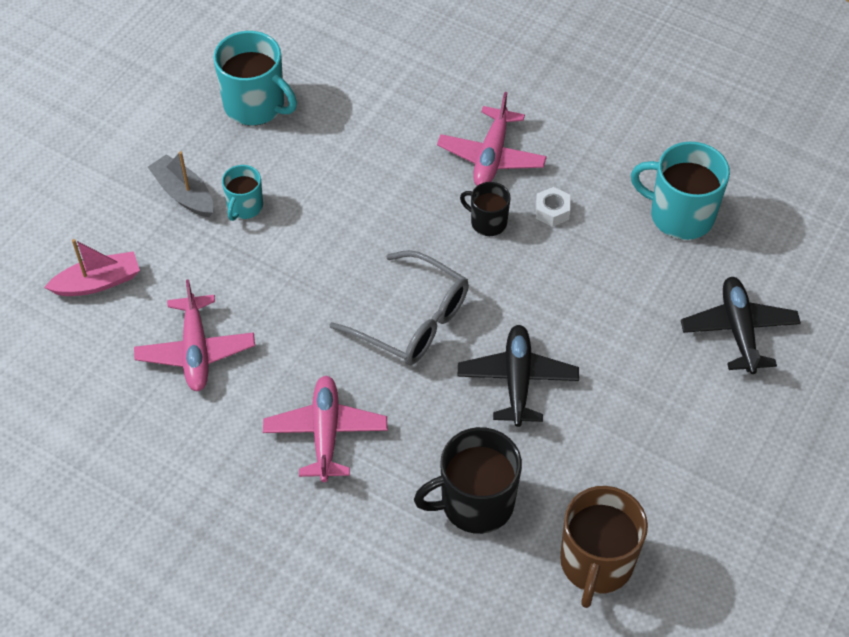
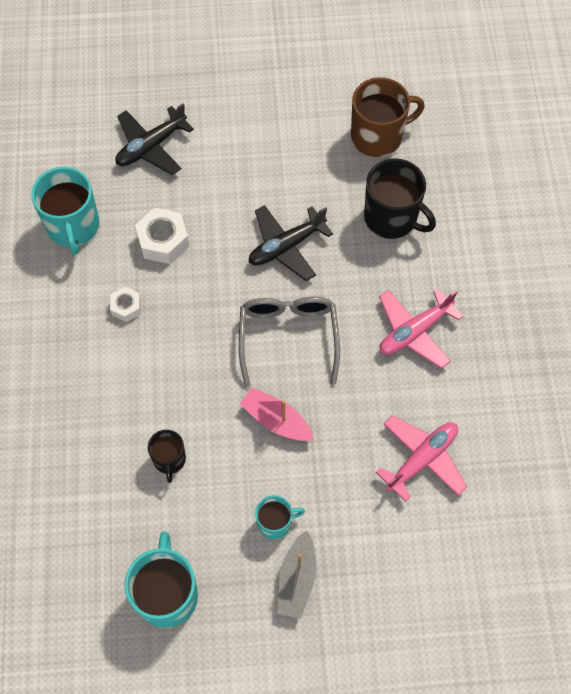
camera: 125 degrees left, 10 degrees up
(98, 282) = (423, 577): pink boat -> pink boat (276, 420)
(487, 222) = (167, 342): black mug -> black mug (169, 459)
(491, 156) = (100, 378): pink plane -> none
(606, 278) = (163, 241): none -> white nut

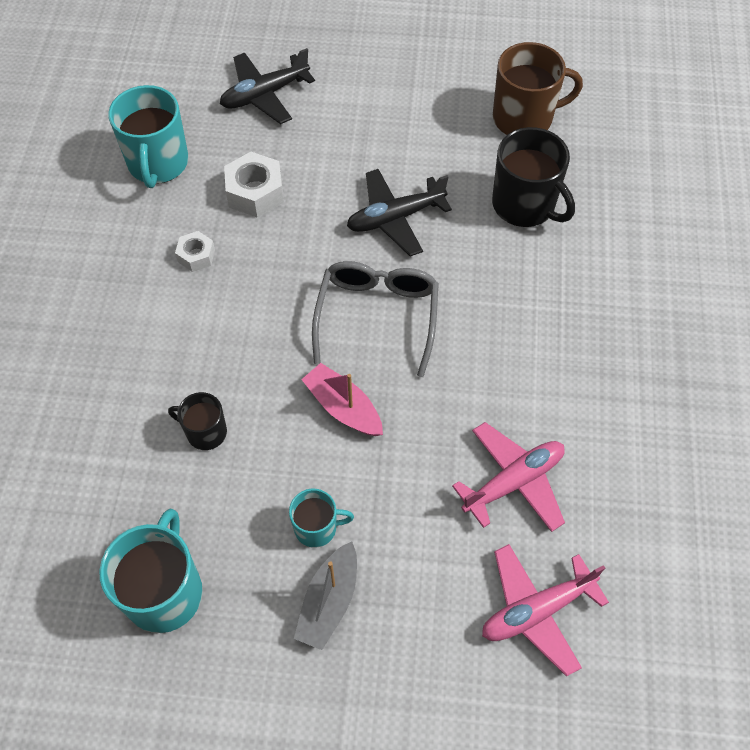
camera: 10 degrees right, 5 degrees down
(169, 459) = (205, 432): black mug -> black mug turned 105 degrees clockwise
(414, 331) = (530, 333): pink plane -> pink plane (536, 611)

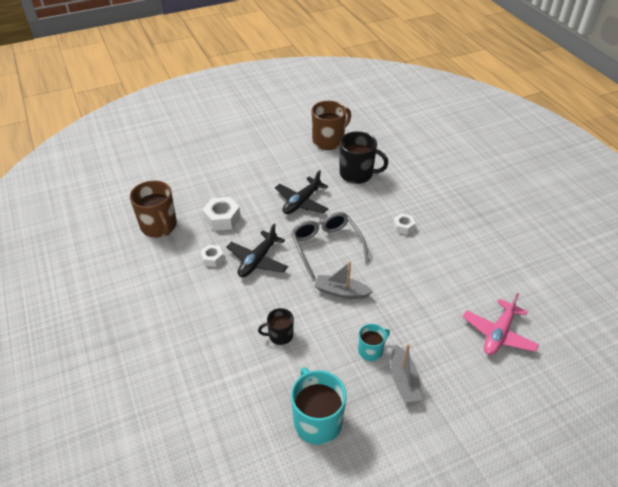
camera: 30 degrees left, 15 degrees down
(158, 163) = (159, 226): turquoise mug -> brown mug
(265, 94) = (194, 175): black plane -> black plane (257, 260)
(343, 407) = (341, 292): pink boat -> grey boat
(513, 482) = (444, 286): pink plane -> none
(528, 341) = (403, 227): none -> white nut

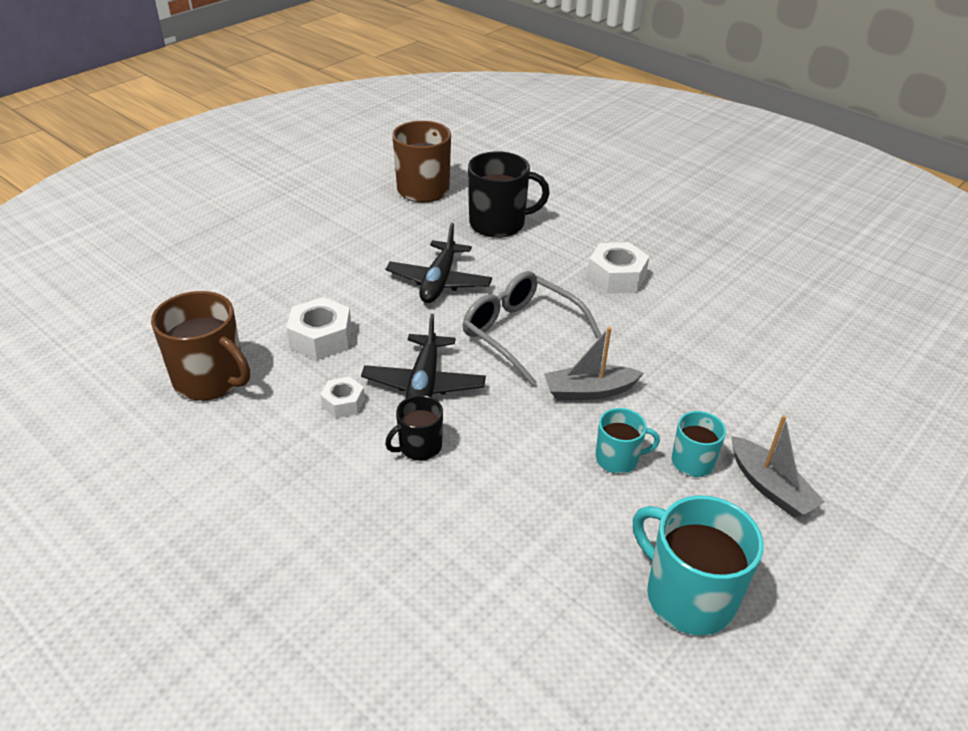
camera: 25 degrees left, 5 degrees down
(280, 335) = (538, 486): black mug -> black mug (419, 447)
(331, 335) = (618, 459): none -> turquoise mug
(403, 227) = (616, 277): white nut -> white nut, size x1.67
(498, 334) = (846, 380): pink plane -> none

